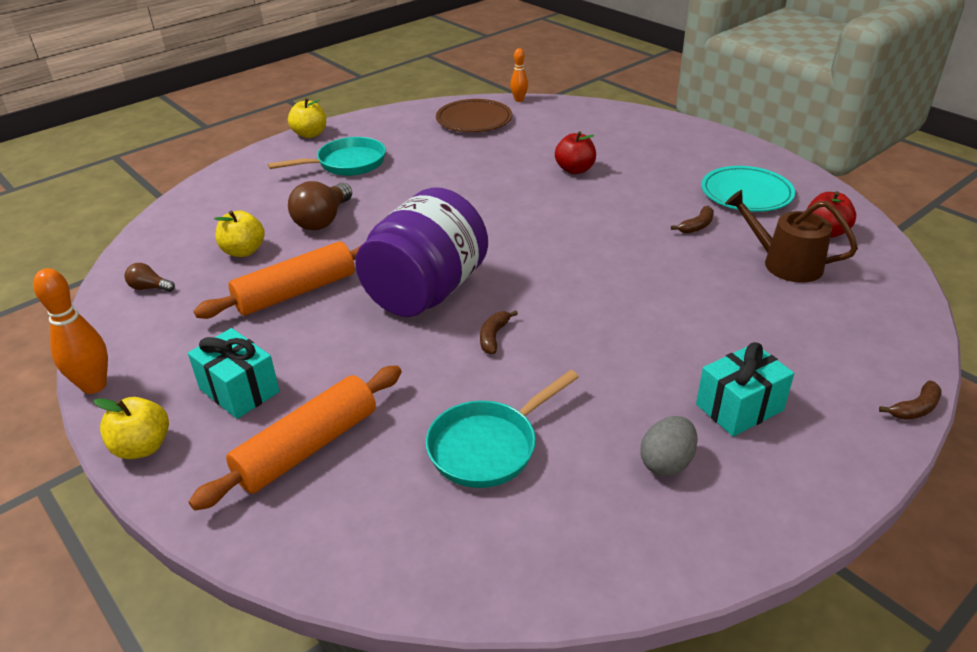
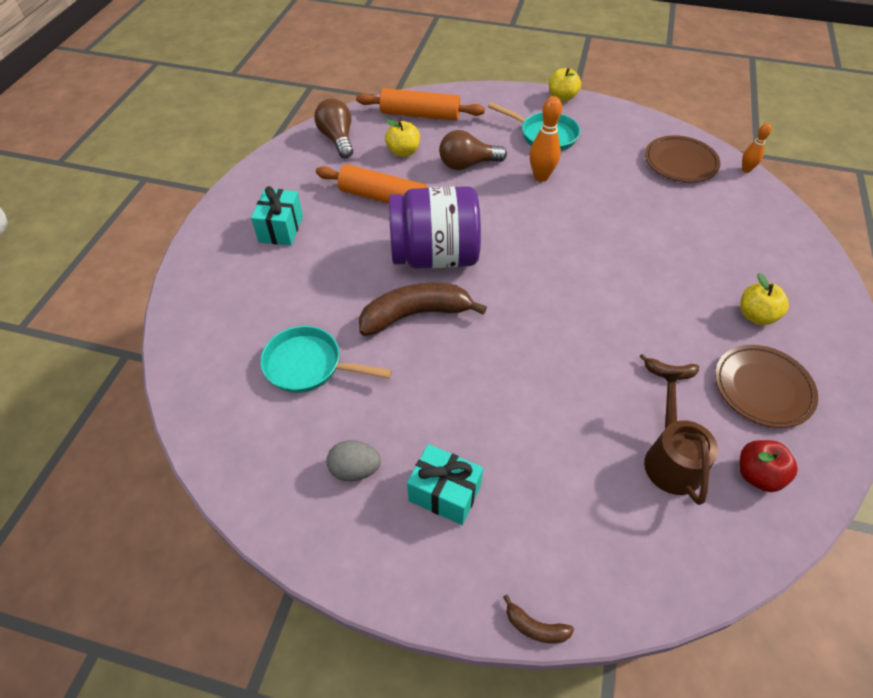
camera: 55 degrees right, 15 degrees up
(94, 386) = (246, 173): orange bowling pin -> orange bowling pin (541, 177)
(142, 447) = (215, 221): yellow apple -> yellow apple (755, 316)
(149, 288) = (337, 139): brown light bulb -> brown light bulb, size x1.96
(308, 448) = (255, 284): orange rolling pin -> orange rolling pin (420, 115)
(493, 336) = (415, 314): brown banana -> brown banana, size x2.32
(575, 170) = (672, 256): red apple -> none
(746, 193) = (762, 388): turquoise plate -> brown plate

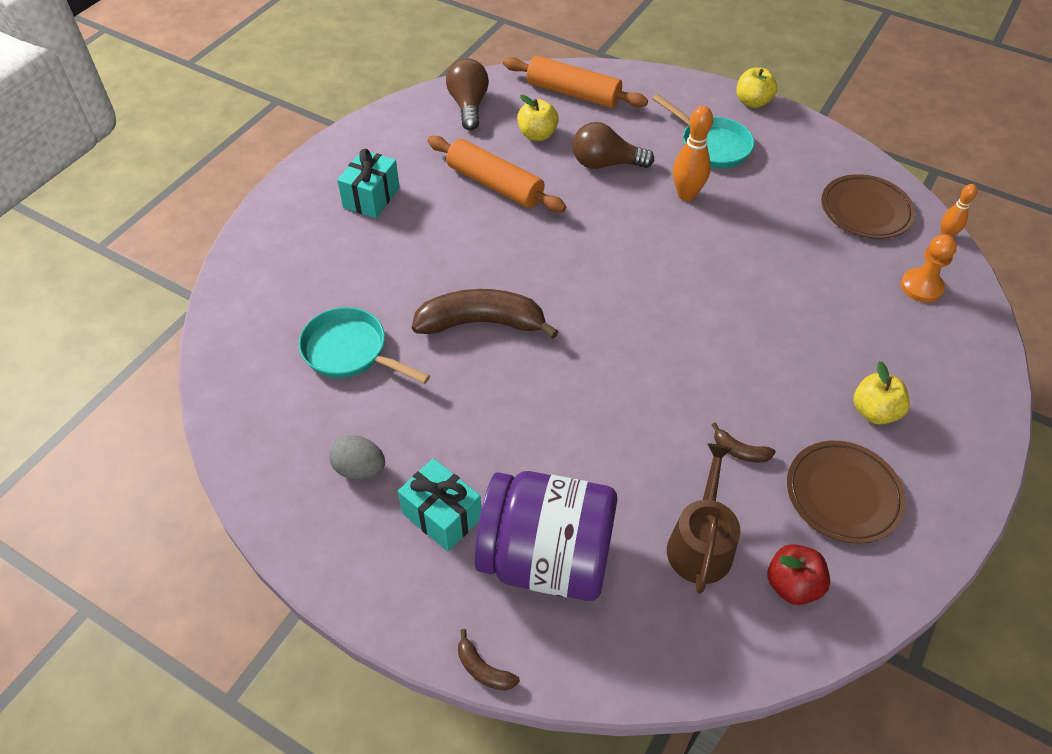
camera: 15 degrees right, 0 degrees up
(434, 256) = (527, 262): purple jar -> purple jar (546, 558)
(746, 211) = (921, 287): none -> orange pawn

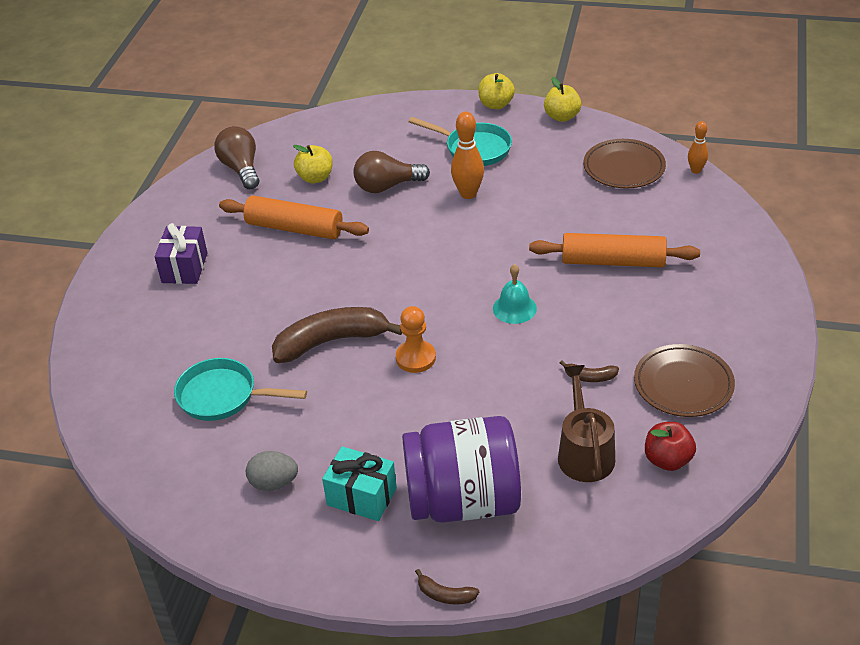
camera: 15 degrees left, 10 degrees down
(371, 197) = (184, 268): turquoise gift -> purple gift
(573, 93) = (333, 136): orange rolling pin -> orange rolling pin (613, 261)
(687, 342) = (514, 308): none -> turquoise bell
(874, 411) = (686, 318): yellow apple -> yellow apple (562, 117)
(921, 287) = (690, 215): orange pawn -> orange pawn (415, 358)

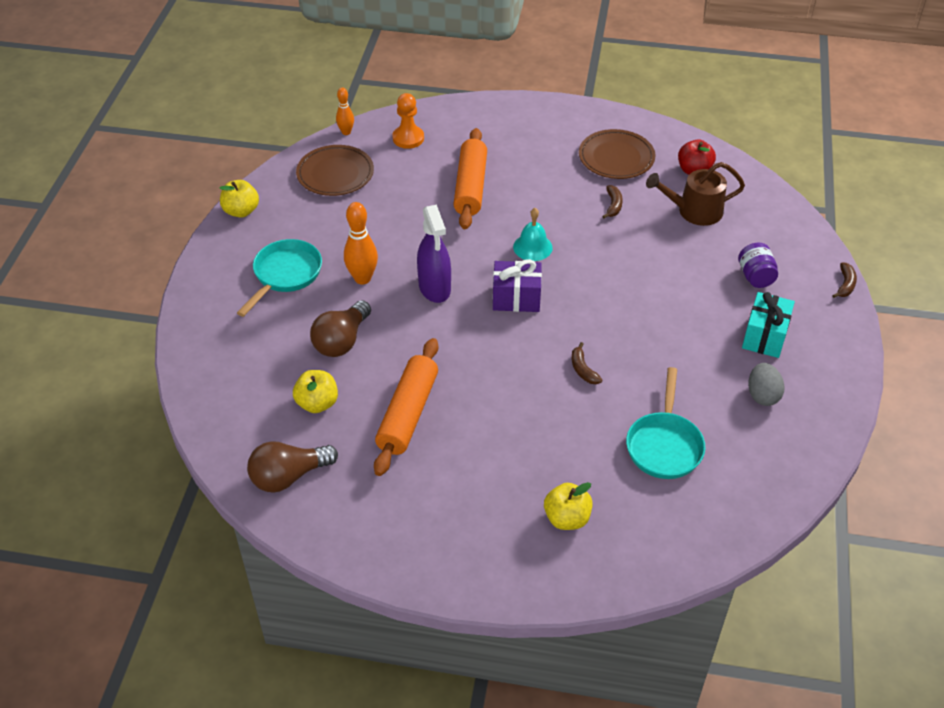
camera: 95 degrees left, 5 degrees up
(184, 268) = (472, 507): purple gift -> purple gift (516, 298)
(331, 341) = (583, 369): brown banana -> brown banana, size x0.43
(387, 186) = (342, 341): brown light bulb -> brown light bulb turned 45 degrees clockwise
(415, 358) = (600, 309): orange pawn -> orange pawn (408, 138)
(453, 239) = (434, 288): none -> purple spray bottle
(463, 500) = (755, 276): purple jar -> purple jar, size x0.43
(496, 104) = (206, 259): yellow apple -> yellow apple (567, 518)

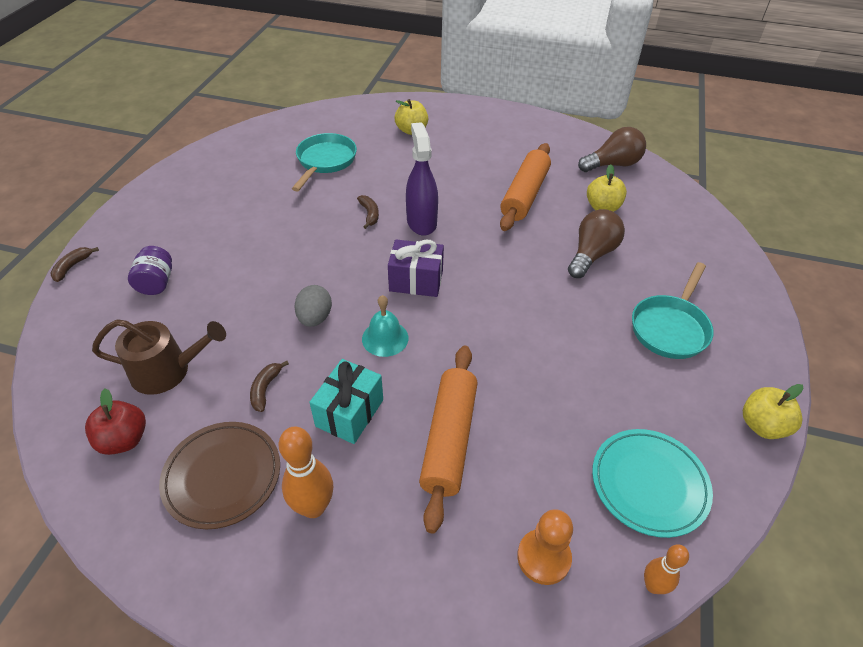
camera: 175 degrees left, 0 degrees up
(335, 174) = (649, 484): brown plate -> turquoise plate
(362, 278) = (581, 316): orange bowling pin -> orange bowling pin (313, 507)
(434, 288) = (501, 299): purple spray bottle -> purple spray bottle (421, 222)
(762, 395) = (227, 185): grey egg -> grey egg (315, 318)
(764, 336) = (191, 227): turquoise gift -> turquoise gift (349, 413)

